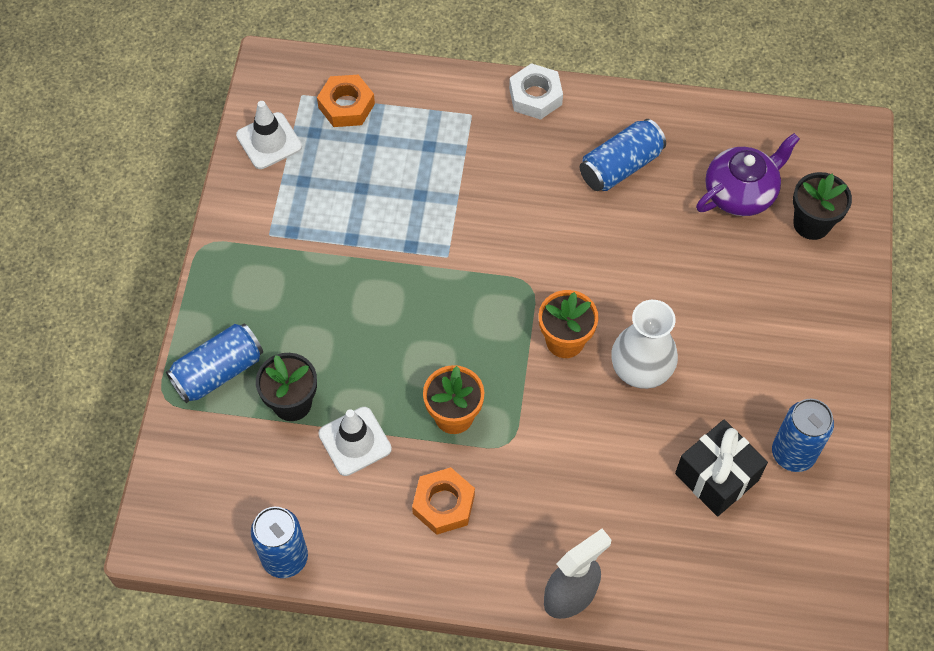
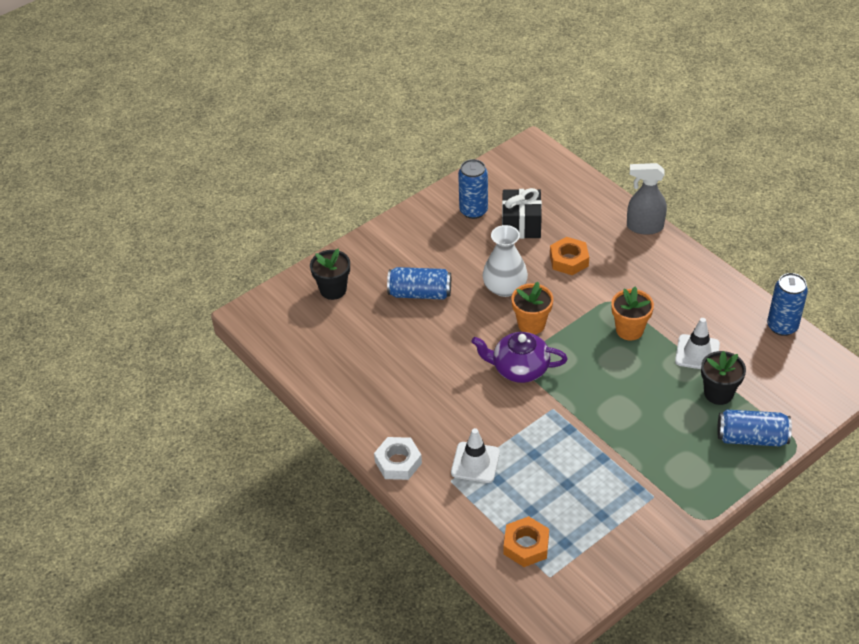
camera: 135 degrees left, 15 degrees down
(269, 141) = (601, 559): white traffic cone -> white traffic cone (475, 462)
(443, 504) = (673, 297): orange nut -> orange nut (569, 260)
(620, 166) = (397, 387): blue can -> blue can (420, 293)
(741, 192) = (349, 328): purple teapot -> purple teapot (519, 368)

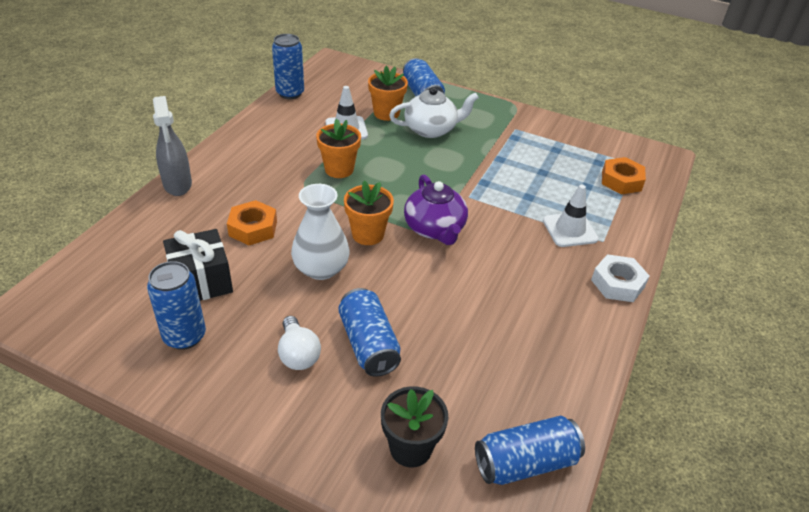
camera: 120 degrees left, 5 degrees down
(292, 336) = (525, 463): none -> blue can
(430, 258) = (298, 354): none -> white light bulb
(675, 421) = (431, 129): none -> white teapot
(718, 393) = (386, 113): black flower pot -> orange flower pot

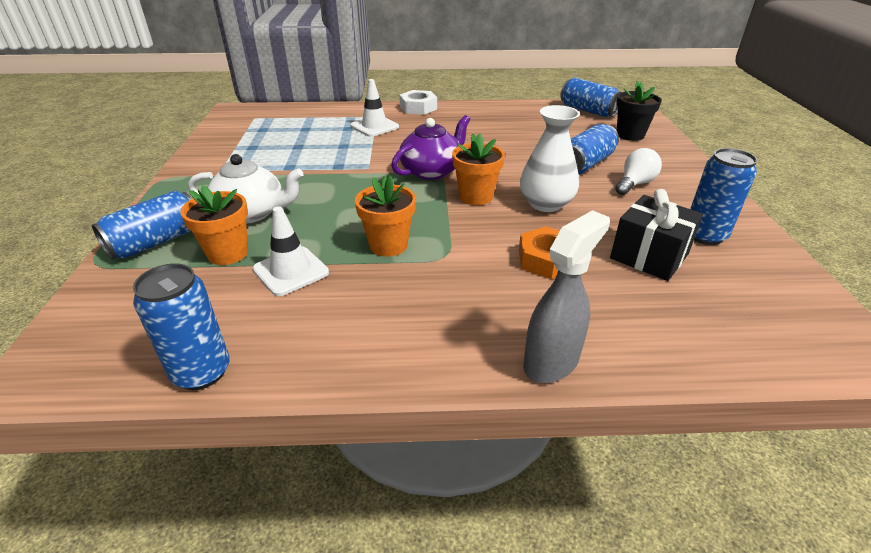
camera: 115 degrees left, 5 degrees down
(431, 129) = (252, 213): white teapot -> white teapot turned 135 degrees clockwise
(621, 181) = (287, 119): orange nut -> none

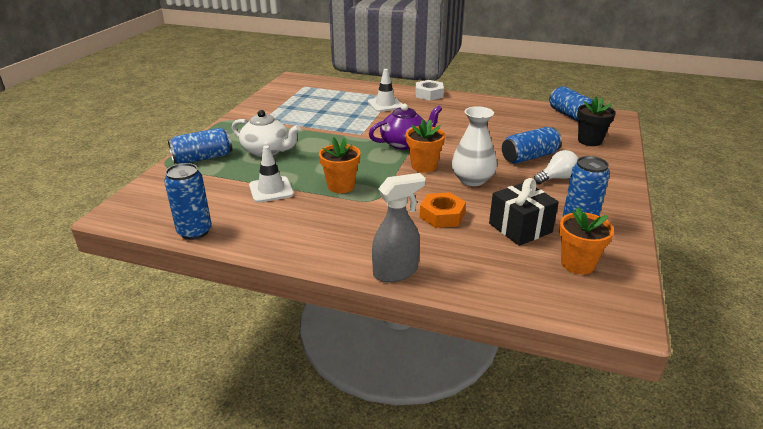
camera: 20 degrees right, 5 degrees down
(228, 253) = (240, 172): orange flower pot -> orange flower pot (577, 264)

